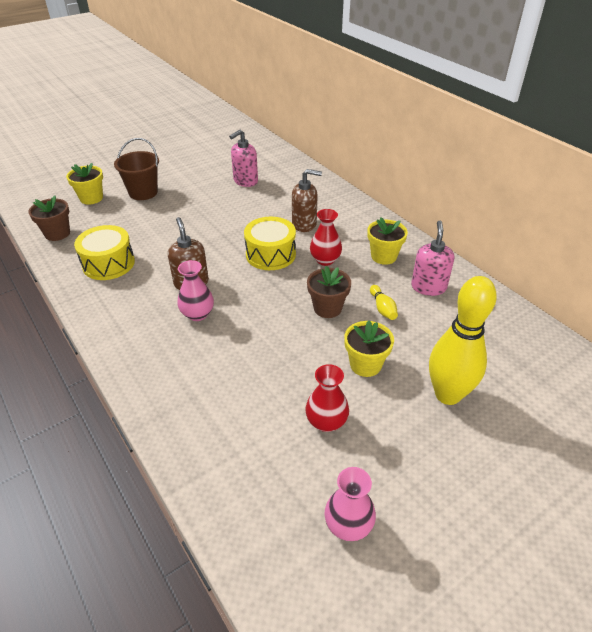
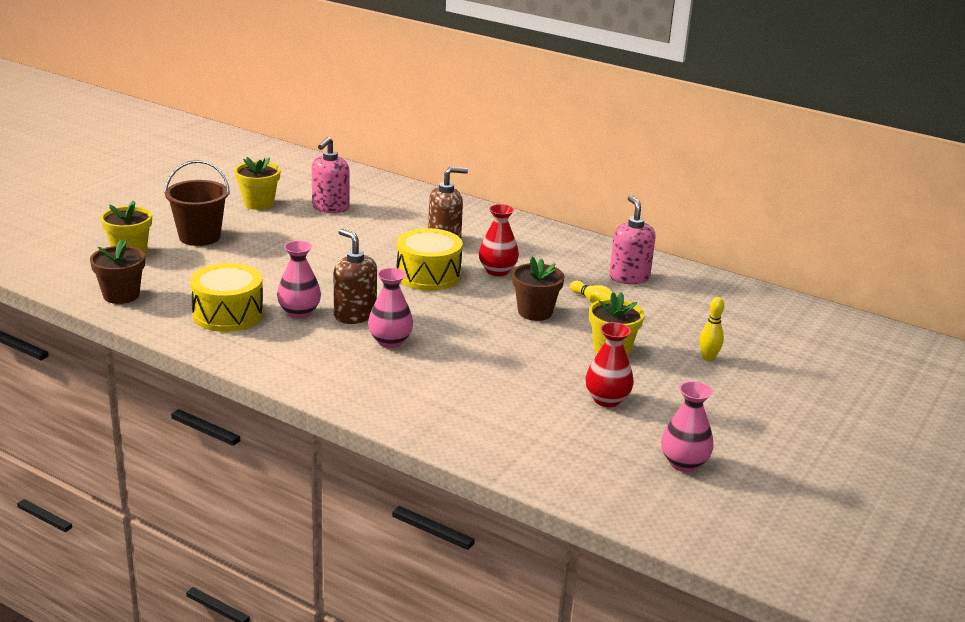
camera: 25 degrees left, 15 degrees down
(155, 272) = (299, 312): none -> pink vase
(384, 256) = (561, 258): yellow flower pot -> yellow flower pot (258, 203)
(447, 394) = (708, 358): yellow bowling pin -> yellow bowling pin, size x0.42

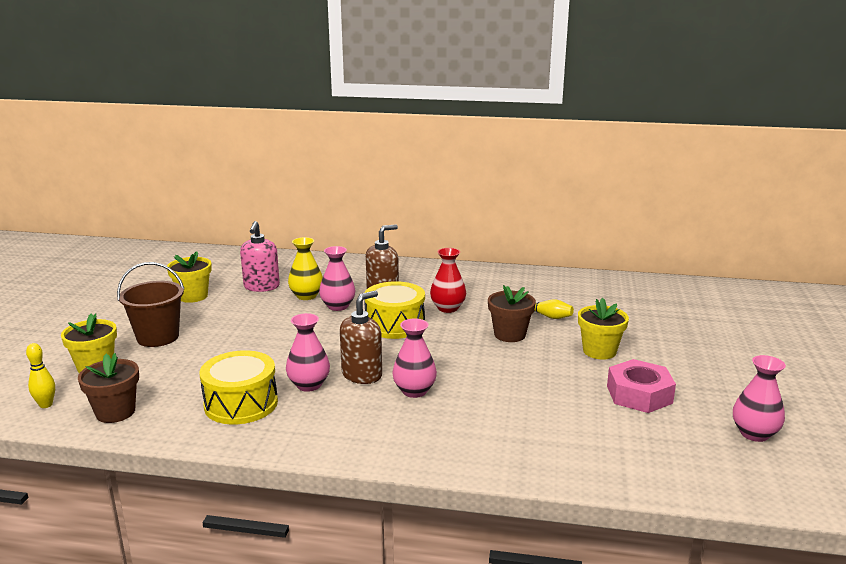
camera: 20 degrees left, 5 degrees down
(355, 315) = (362, 375): brown soap dispenser -> brown soap dispenser turned 105 degrees clockwise
(366, 227) = (306, 296): none -> yellow vase
(388, 244) = (338, 306): none -> pink vase
(607, 400) = (639, 394): red vase -> pink nut
(629, 277) = (552, 290): pink soap dispenser -> none
(708, 358) = (674, 339): yellow bowling pin -> yellow bowling pin (46, 405)

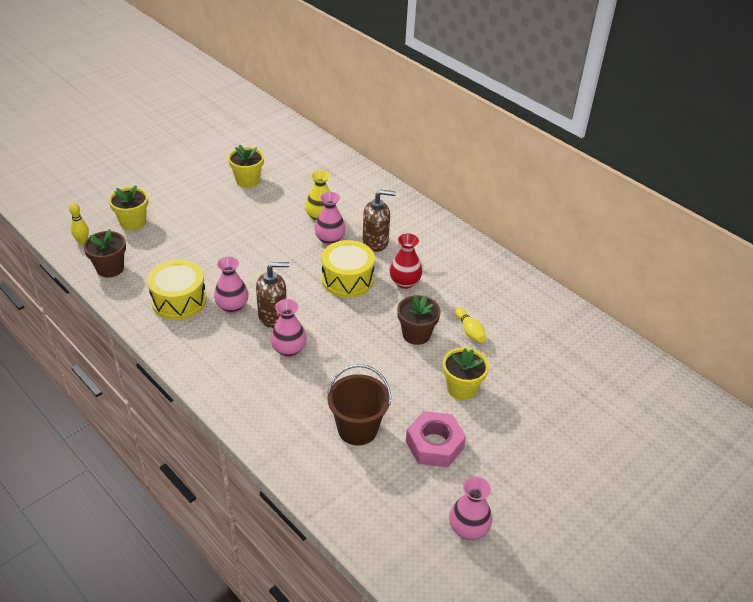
camera: 35 degrees right, 20 degrees up
(158, 337) = (190, 212): brown bucket -> brown bucket (357, 429)
(261, 287) = (300, 192): pink soap dispenser -> none

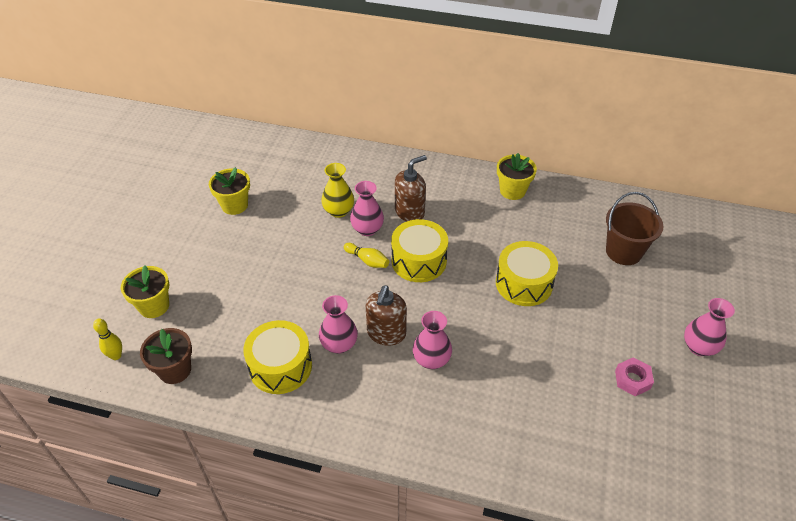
camera: 30 degrees left, 5 degrees up
(273, 316) = (386, 333): brown soap dispenser -> brown soap dispenser turned 150 degrees clockwise
(357, 429) = (560, 403): brown bucket -> brown bucket (623, 252)
(404, 282) = (469, 238): red vase -> none
(416, 334) = (524, 283): brown flower pot -> yellow drum
(434, 444) = (632, 379): pink nut -> pink nut, size x0.63
(461, 388) = (604, 314): yellow flower pot -> yellow flower pot (512, 191)
(468, 529) = (727, 442): pink vase -> pink vase (699, 347)
(469, 331) = (561, 257): yellow bowling pin -> yellow bowling pin (367, 260)

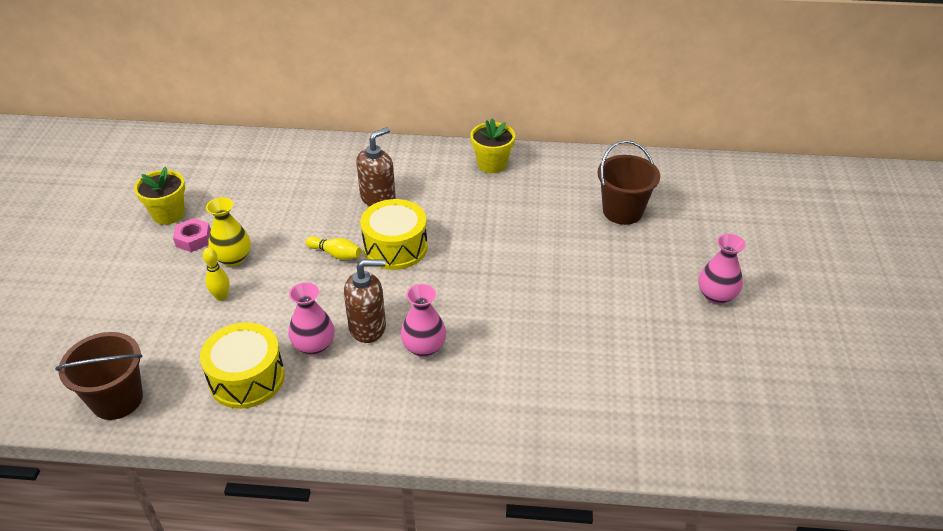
camera: 10 degrees left, 5 degrees down
(116, 356) = (40, 394): yellow bowling pin -> yellow bowling pin (221, 297)
(154, 306) = (82, 334): yellow flower pot -> none
(175, 370) = (117, 399): brown flower pot -> brown bucket
(338, 211) = (294, 206): yellow vase -> yellow vase (233, 258)
(367, 229) = (331, 221): pink vase -> none
(386, 333) = (368, 327): brown soap dispenser -> brown soap dispenser turned 105 degrees counterclockwise
(524, 283) = (517, 256): yellow drum -> none
(632, 379) = (650, 337): pink nut -> pink nut (193, 239)

